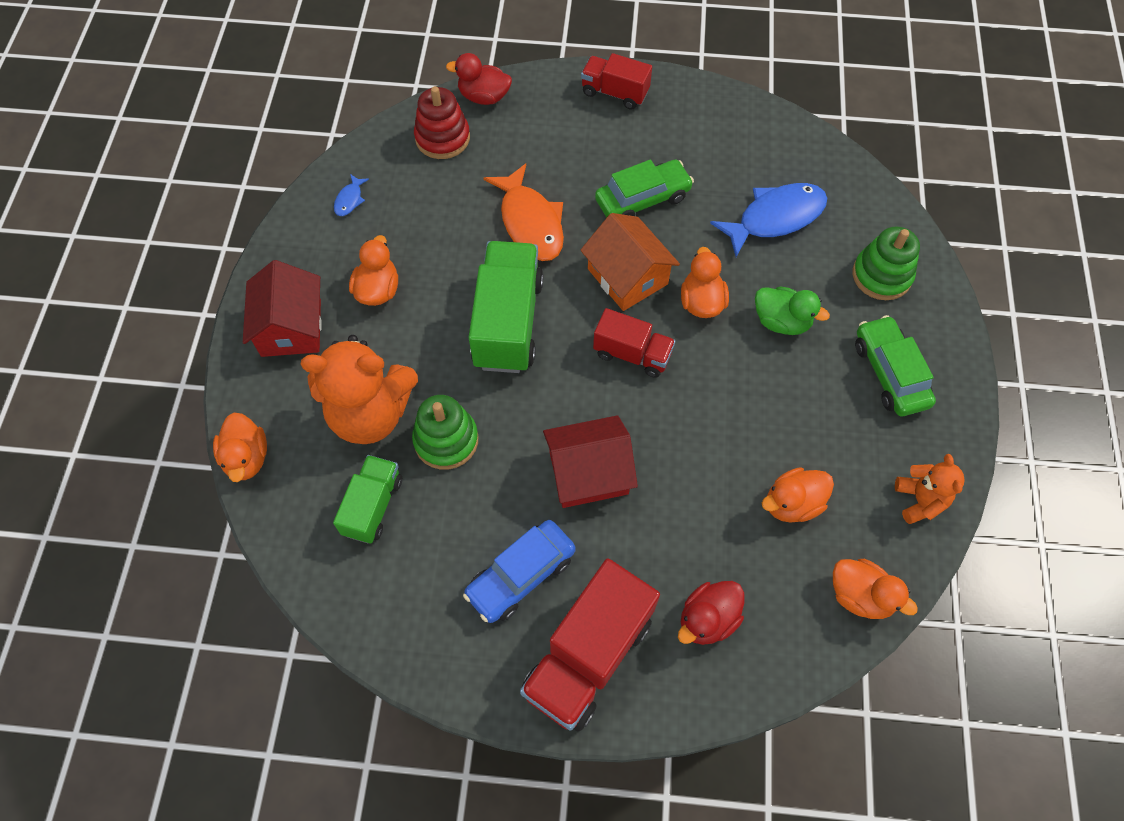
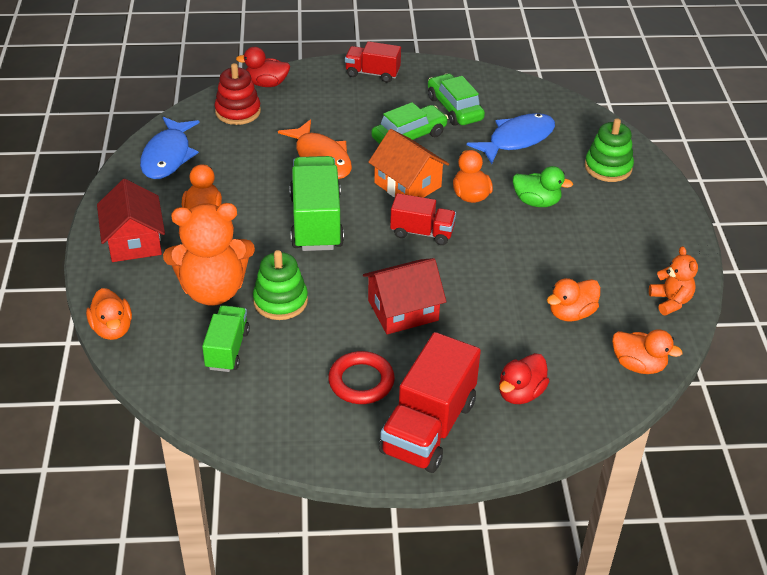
camera: 10 degrees left, 20 degrees down
(349, 200) = (168, 156): blue fish -> blue fish, size x2.28
(521, 575) = (361, 381): blue car -> red ring
(890, 373) = (628, 226): green car -> green car (454, 108)

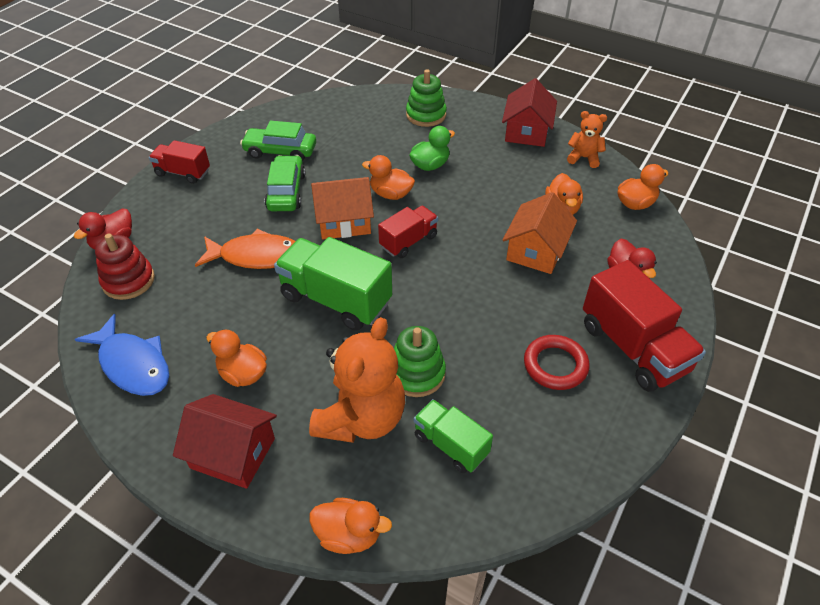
camera: 55 degrees left, 5 degrees up
(372, 73) = (183, 173): red truck -> red truck turned 60 degrees clockwise
(403, 310) = (490, 297): red house -> red house (526, 131)
(492, 317) = (536, 251): none -> orange house
(517, 139) = (351, 140): blue fish -> none

